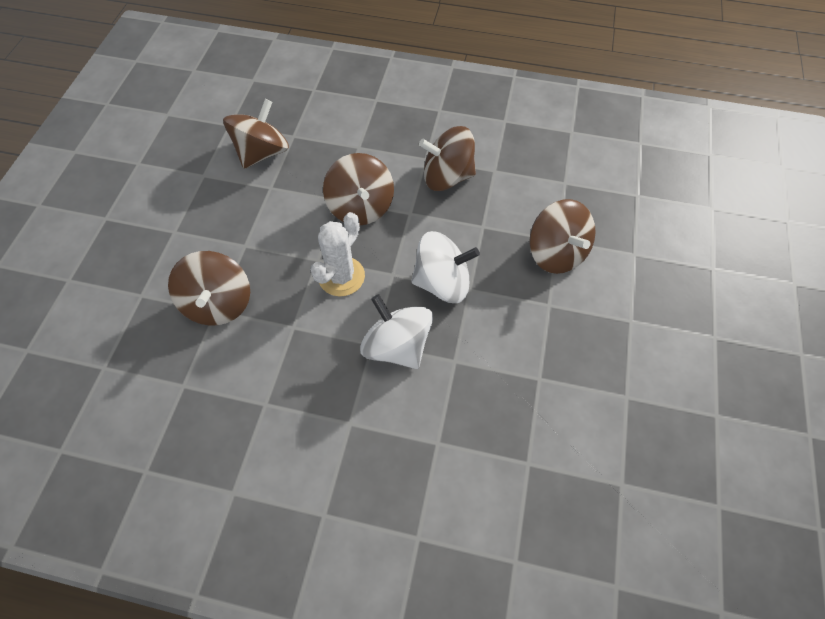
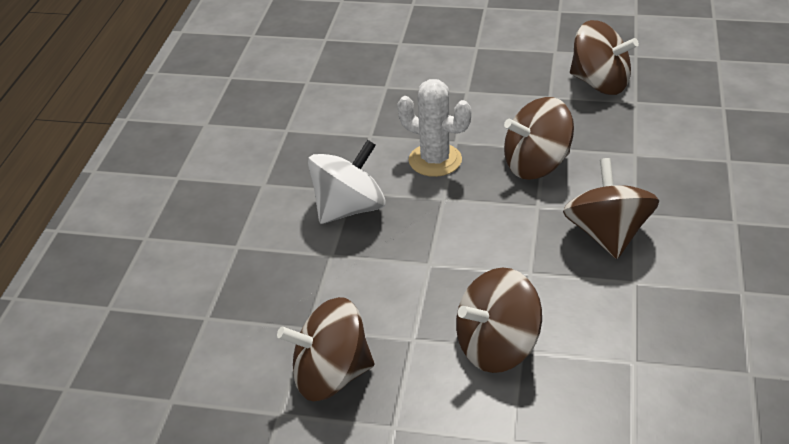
camera: 90 degrees right, 20 degrees down
(219, 303) = (394, 86): brown spinning top -> brown spinning top (331, 376)
(442, 282) = (436, 239): white spinning top -> none

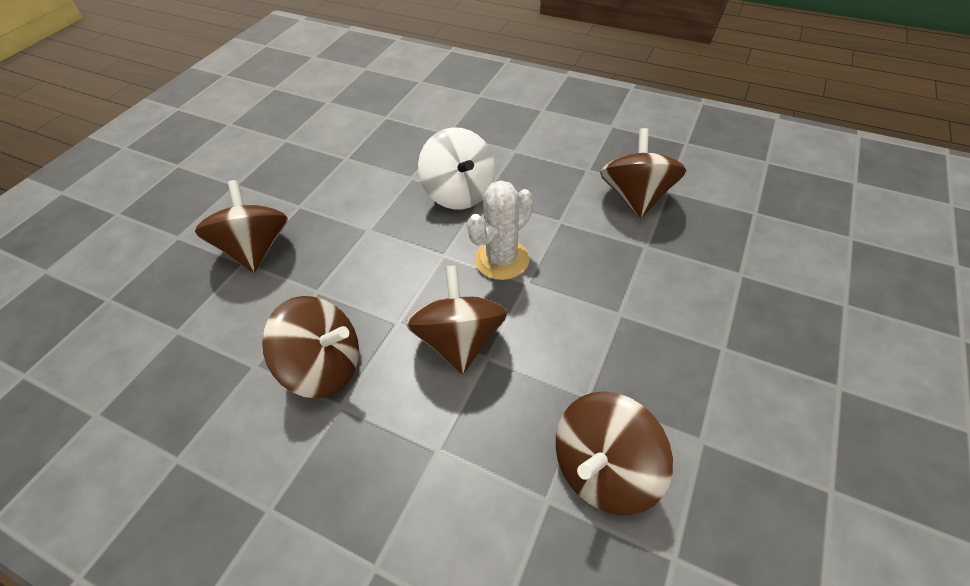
camera: 105 degrees right, 10 degrees up
(331, 376) = (296, 163): brown spinning top -> brown spinning top (636, 197)

